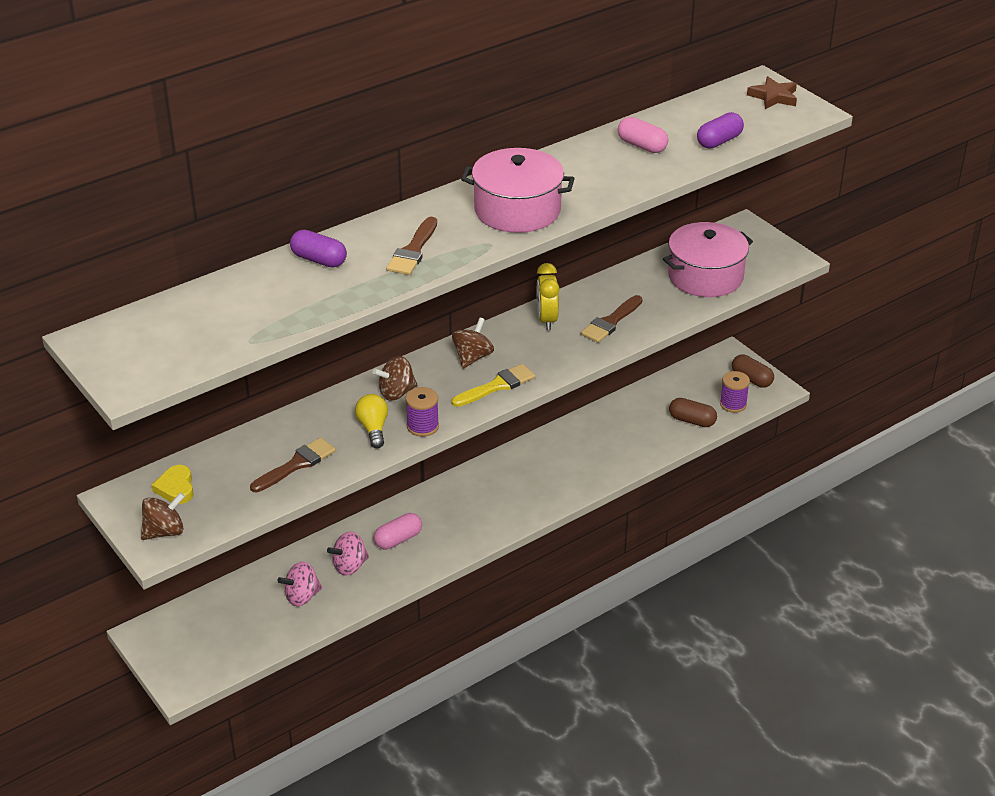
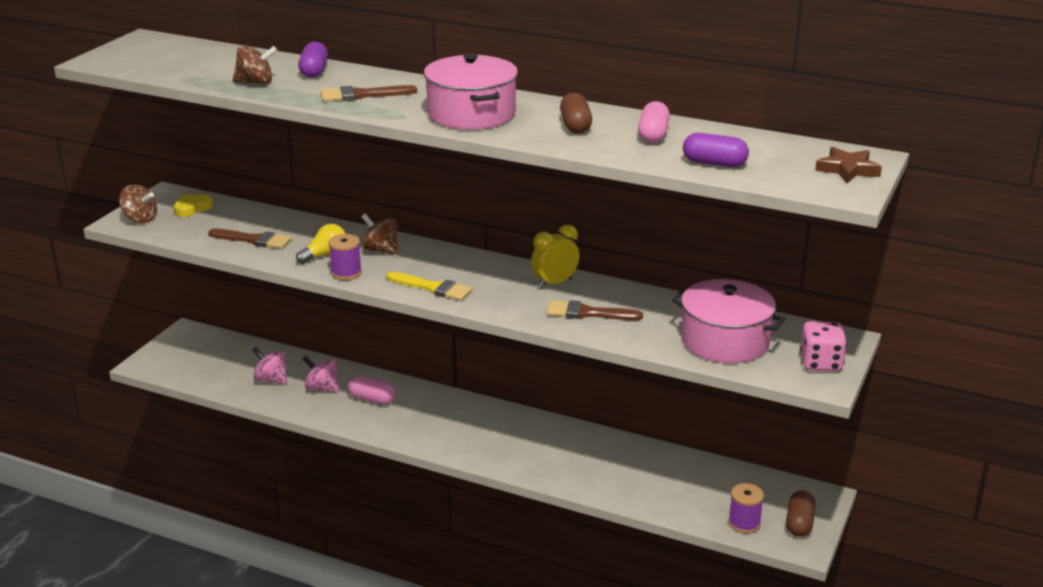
camera: 60 degrees right, 10 degrees down
(472, 357) = (462, 267): brown spinning top -> brown spinning top (255, 83)
(692, 421) = (688, 505): brown capsule -> brown capsule (575, 126)
(767, 250) = (820, 363): none -> pink dice

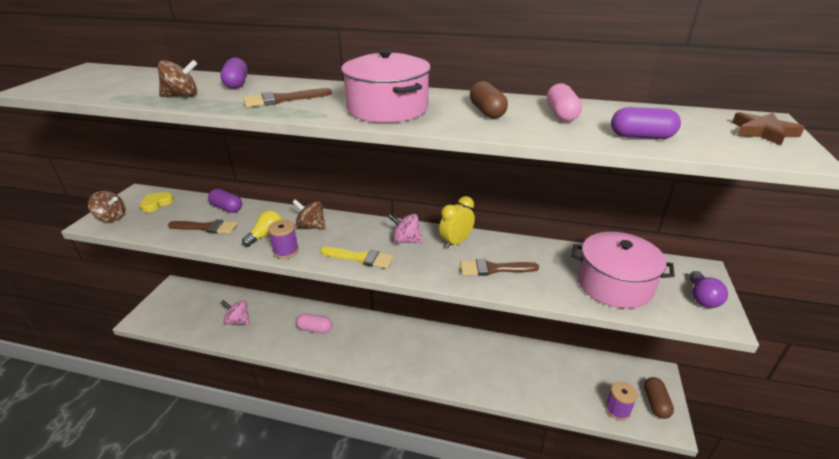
camera: 10 degrees left, 5 degrees up
(279, 220) = (227, 208): none -> purple capsule
(322, 388) = (277, 324): pink spinning top -> pink spinning top (406, 240)
(820, 363) = (702, 298): pink dice -> purple light bulb

